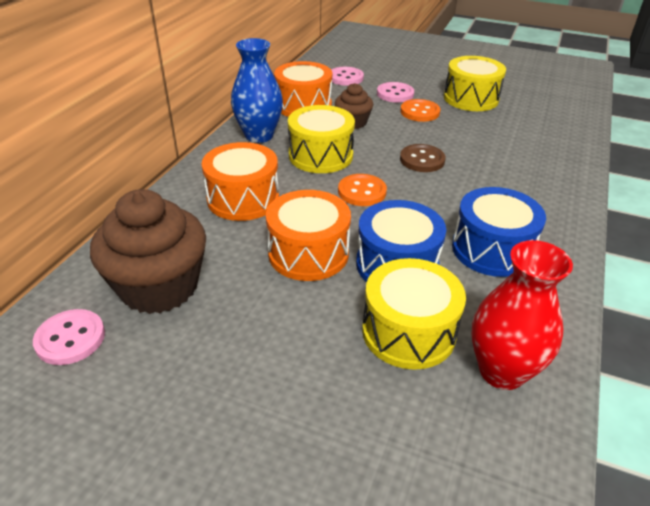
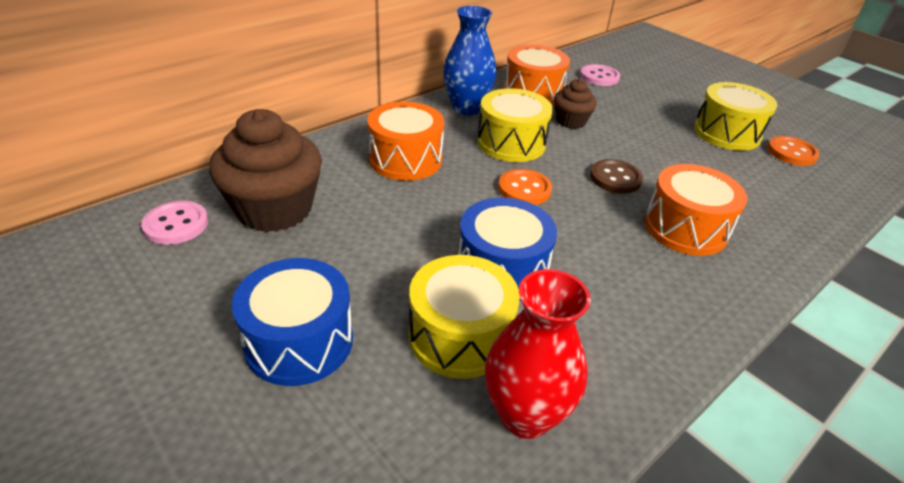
camera: 25 degrees right, 0 degrees up
(308, 253) = (424, 227): orange drum -> orange drum (685, 228)
(395, 94) = (640, 106): pink button -> none
(420, 112) = (653, 131): orange button -> orange button (791, 153)
(492, 249) = (618, 292): blue drum -> blue drum (299, 341)

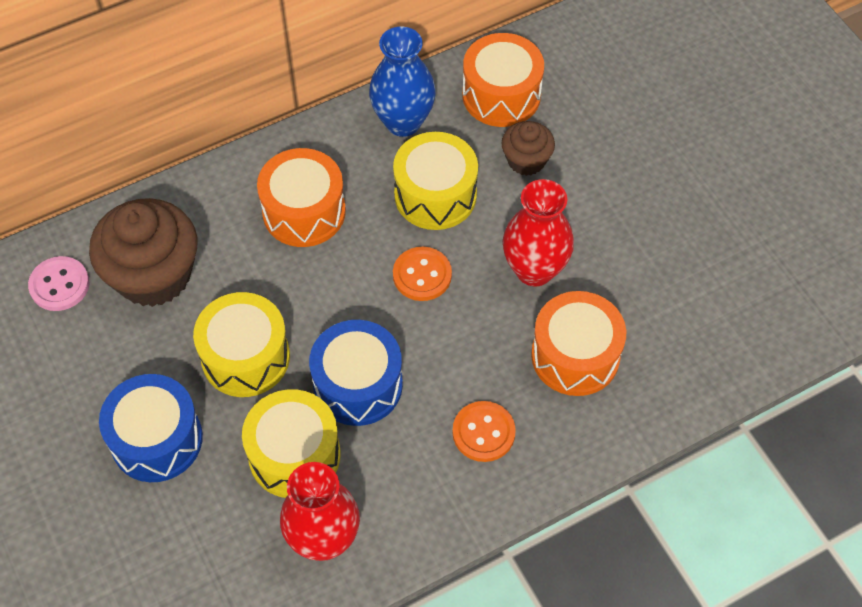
camera: 15 degrees right, 20 degrees up
(599, 77) = (608, 67): pink button -> none
(615, 178) = (534, 270): brown button -> red vase
(726, 133) = (721, 203): yellow drum -> yellow drum (245, 357)
(791, 153) = (785, 249): orange button -> orange button (483, 432)

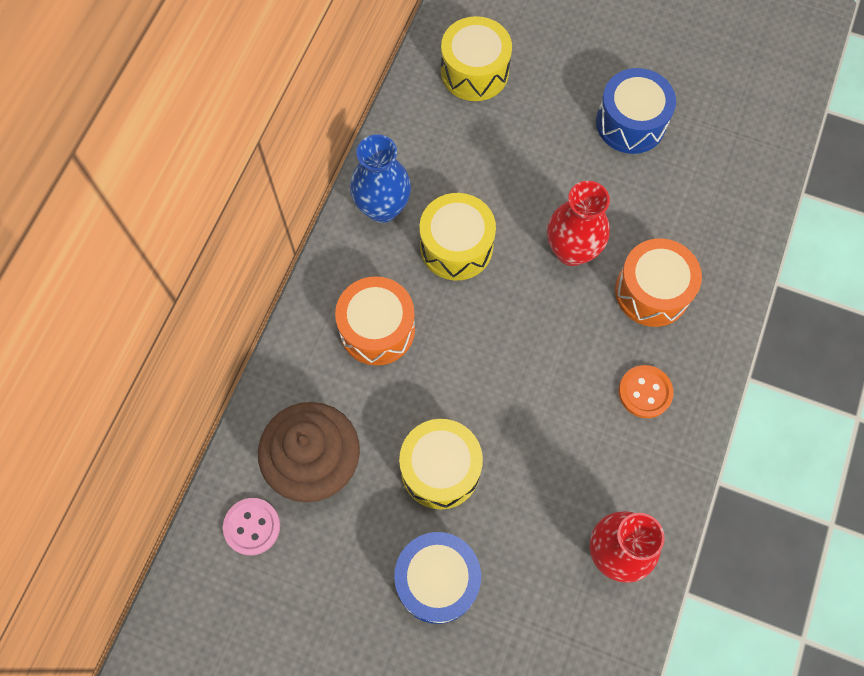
camera: 40 degrees left, 10 degrees up
(294, 455) = (540, 511): yellow drum -> yellow drum (474, 72)
(358, 385) = (534, 426): blue drum -> blue drum (630, 123)
(422, 275) = (502, 313): orange button -> none
(501, 95) = (431, 137): orange drum -> none
(526, 160) = (493, 174): brown cupcake -> none

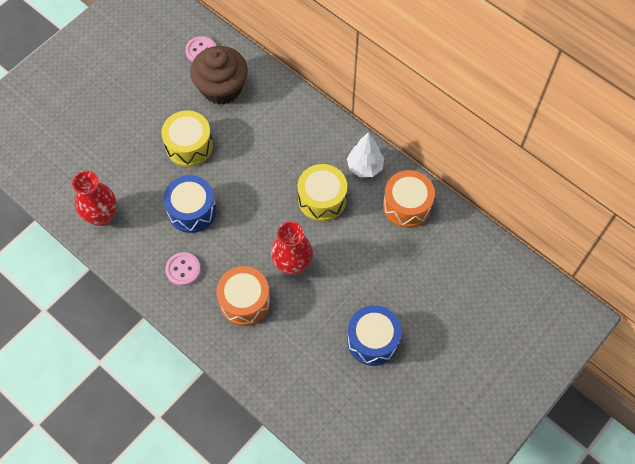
camera: 110 degrees right, 5 degrees down
(377, 329) = (286, 140): orange drum -> orange drum (407, 205)
(382, 208) = (365, 167): blue vase -> white tree
(437, 580) = (132, 125): blue drum -> blue drum (192, 210)
(474, 72) = (449, 254): yellow drum -> none
(645, 392) = (183, 269): orange button -> pink button

